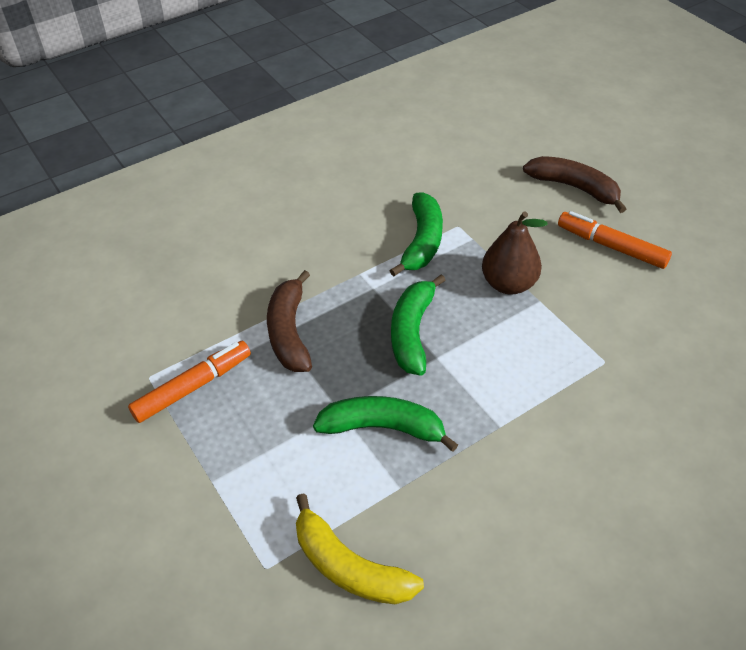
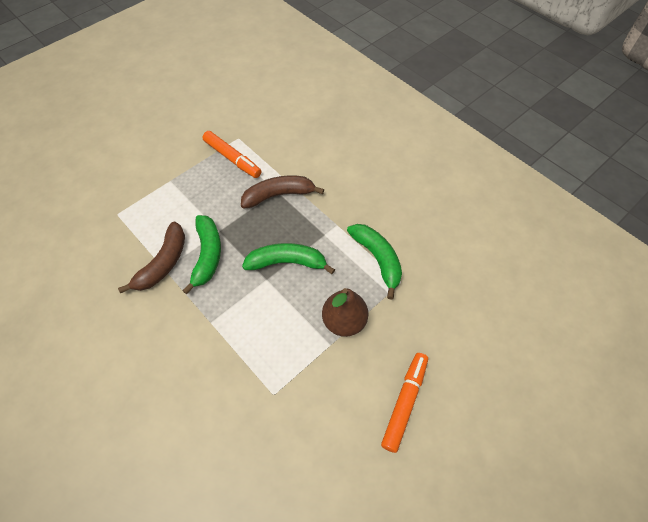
camera: 80 degrees right, 10 degrees up
(349, 566) = (115, 251): yellow banana -> none
(422, 241) = (377, 259): green banana -> green banana turned 120 degrees counterclockwise
(574, 187) = (475, 371): brown banana -> brown banana (163, 263)

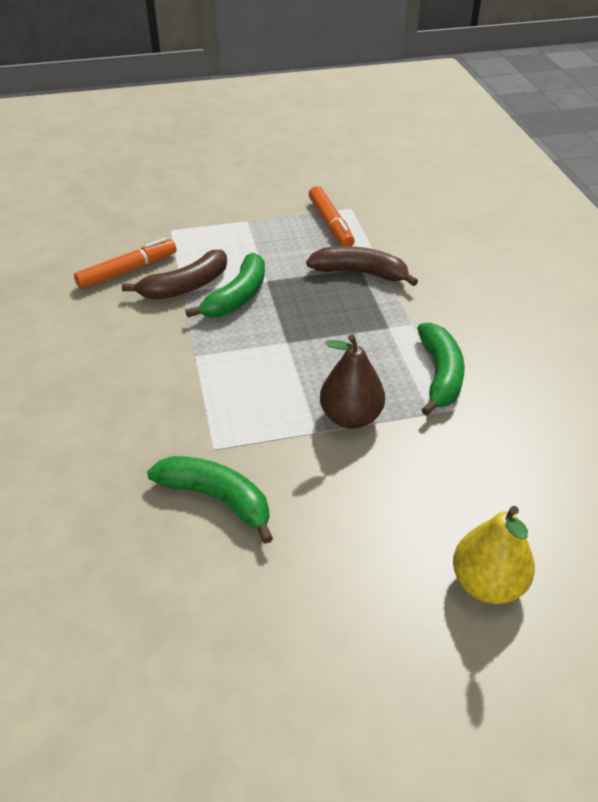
camera: 30 degrees right, 15 degrees down
(287, 262) = (323, 336): green banana -> green banana (216, 499)
(405, 402) = (369, 529): orange marker -> orange marker (128, 271)
(488, 402) = (487, 583): none -> yellow pear

